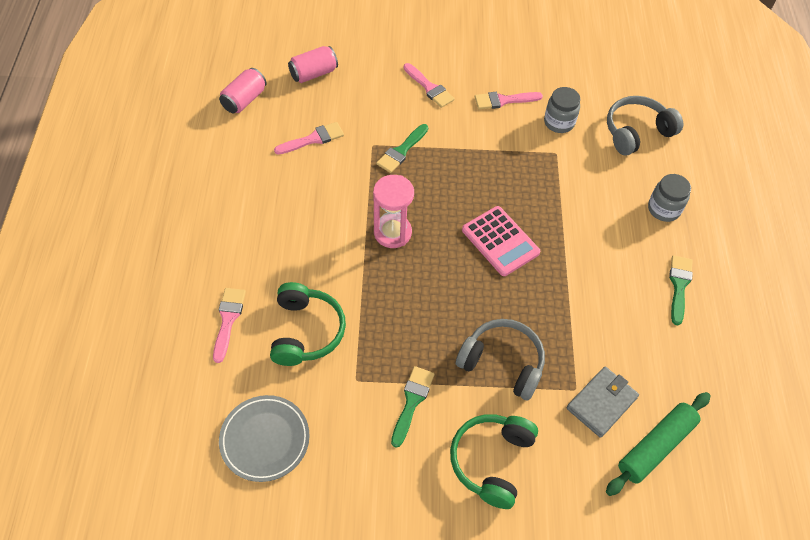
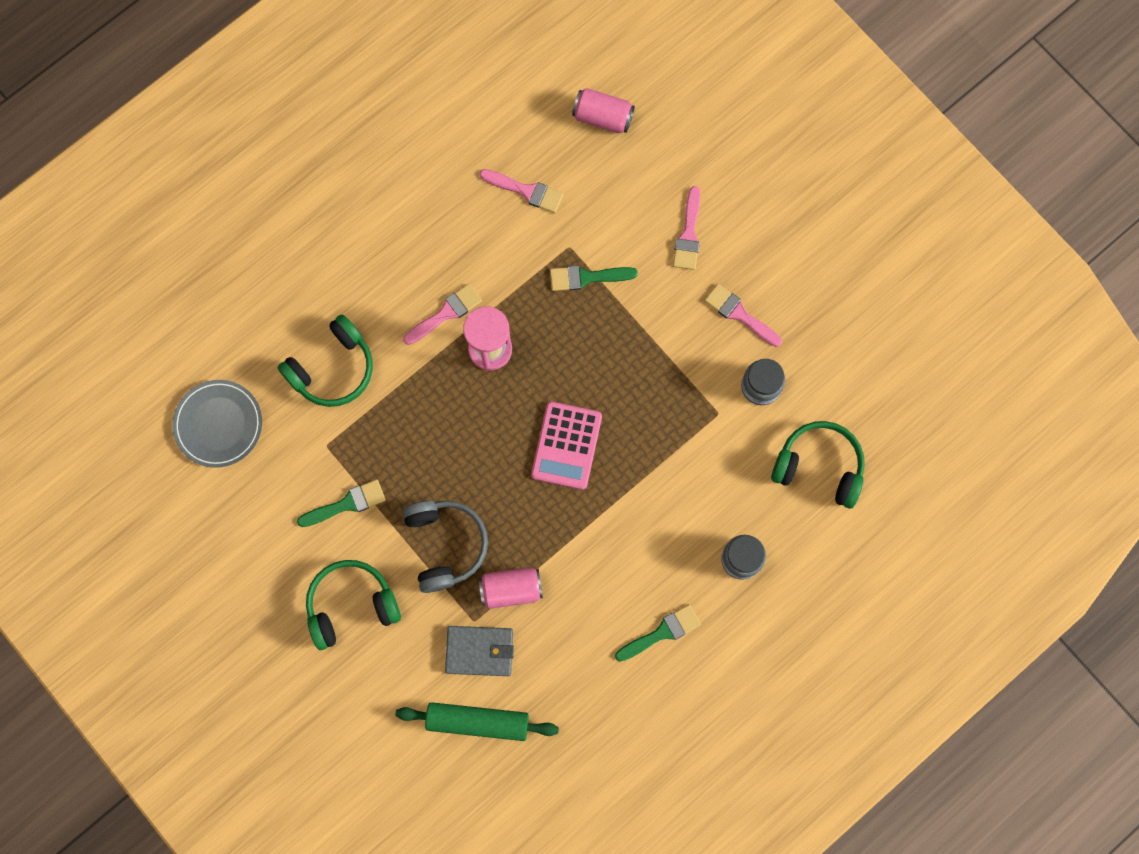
camera: 50 degrees right, 20 degrees up
(228, 319) = (288, 300): pink brush -> pink brush (446, 313)
(244, 100) = (512, 90): pink can -> pink can (511, 589)
(636, 132) = (819, 467): grey headphones -> green headphones

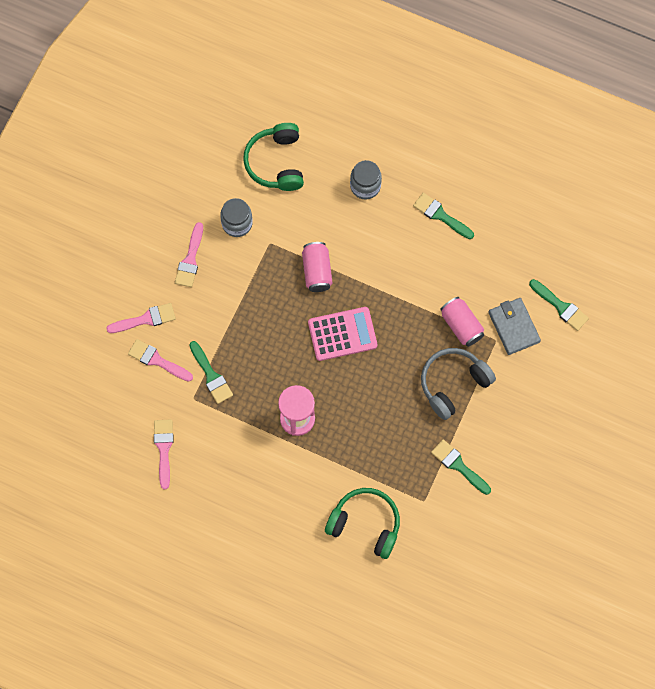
camera: 115 degrees left, 5 degrees down
(218, 424) = (447, 586): grey plate -> none
(351, 605) = (527, 428): green headphones -> none
(446, 313) = (285, 463): pink brush -> pink brush (157, 360)
(478, 721) = (560, 306): green rolling pin -> green brush
(602, 117) = (80, 420): pink can -> pink can (317, 271)

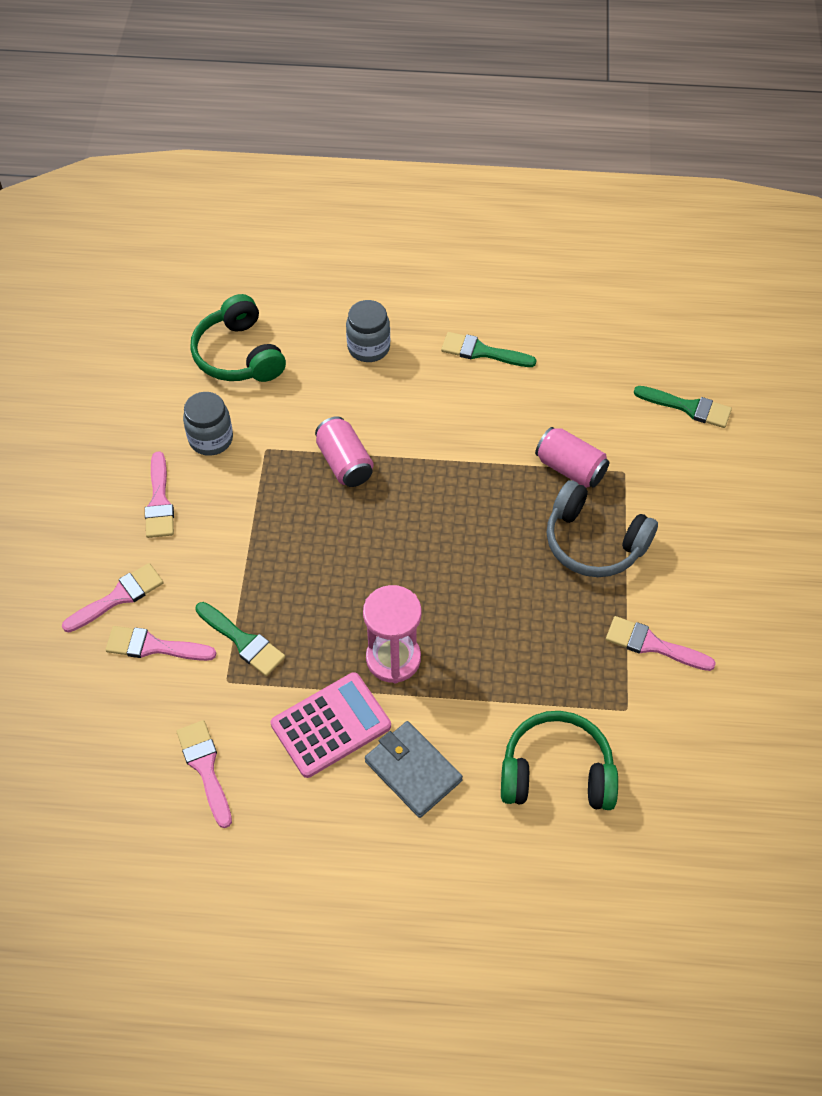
camera: 20 degrees left, 15 degrees down
(342, 334) = (412, 528): pink calculator -> pink calculator (331, 725)
(453, 384) = (594, 542): grey headphones -> grey headphones turned 90 degrees counterclockwise
(458, 465) = (652, 645): green brush -> pink brush
(513, 327) = (640, 449): grey wallet -> grey wallet (413, 771)

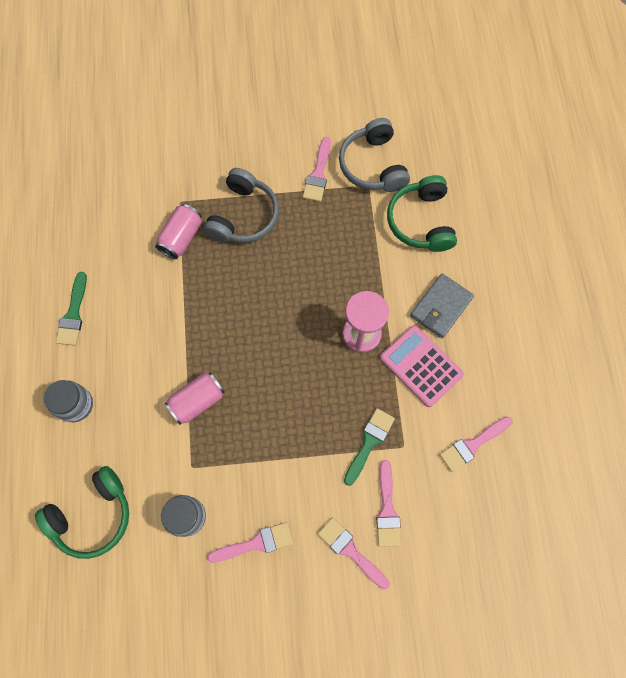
camera: 100 degrees left, 15 degrees up
(661, 722) = (373, 165): none -> grey headphones
(688, 407) = (116, 164): green brush -> none

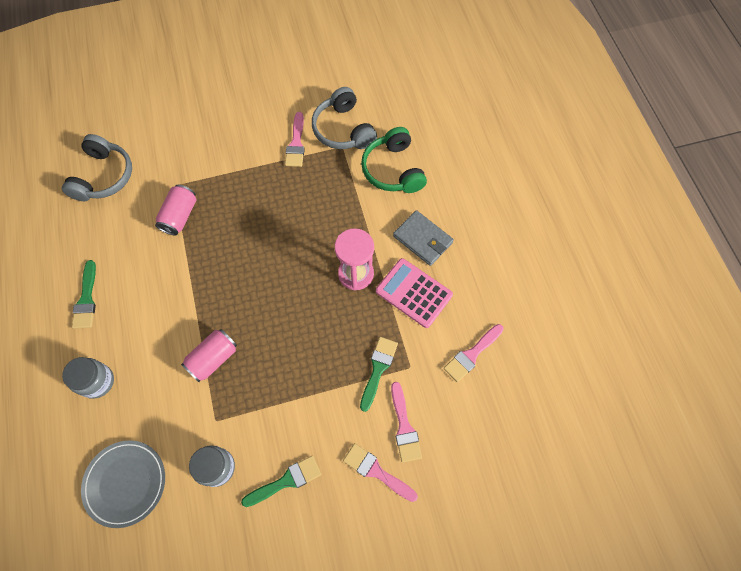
camera: 10 degrees left, 5 degrees down
(93, 515) = (125, 483): green headphones -> grey plate
(244, 216) = (234, 189): grey headphones -> grey headphones (104, 176)
(256, 543) = (286, 481): pink brush -> green brush
(441, 307) = (423, 239): grey wallet -> grey wallet turned 75 degrees counterclockwise

